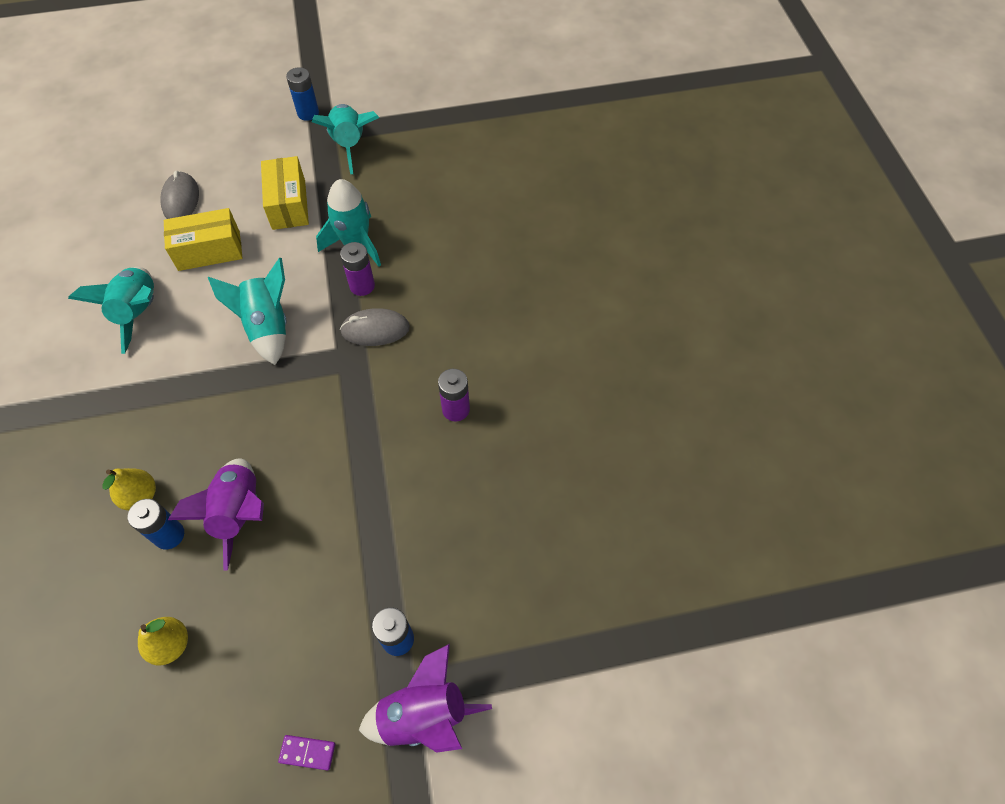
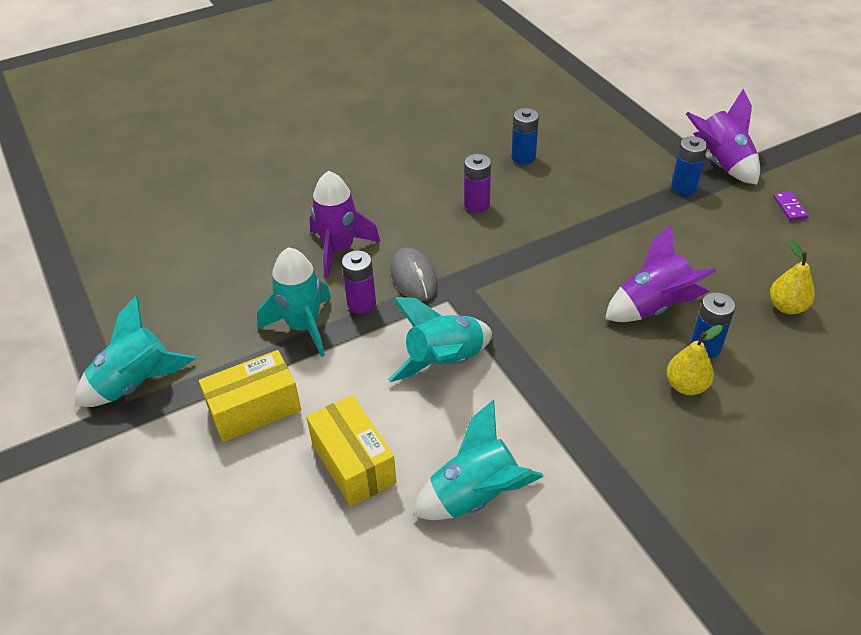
camera: 105 degrees left, 15 degrees down
(181, 200) = (269, 538): grey mouse -> none
(308, 113) = (70, 451): blue battery -> blue battery (523, 157)
(438, 283) = (339, 249): none -> purple rocket

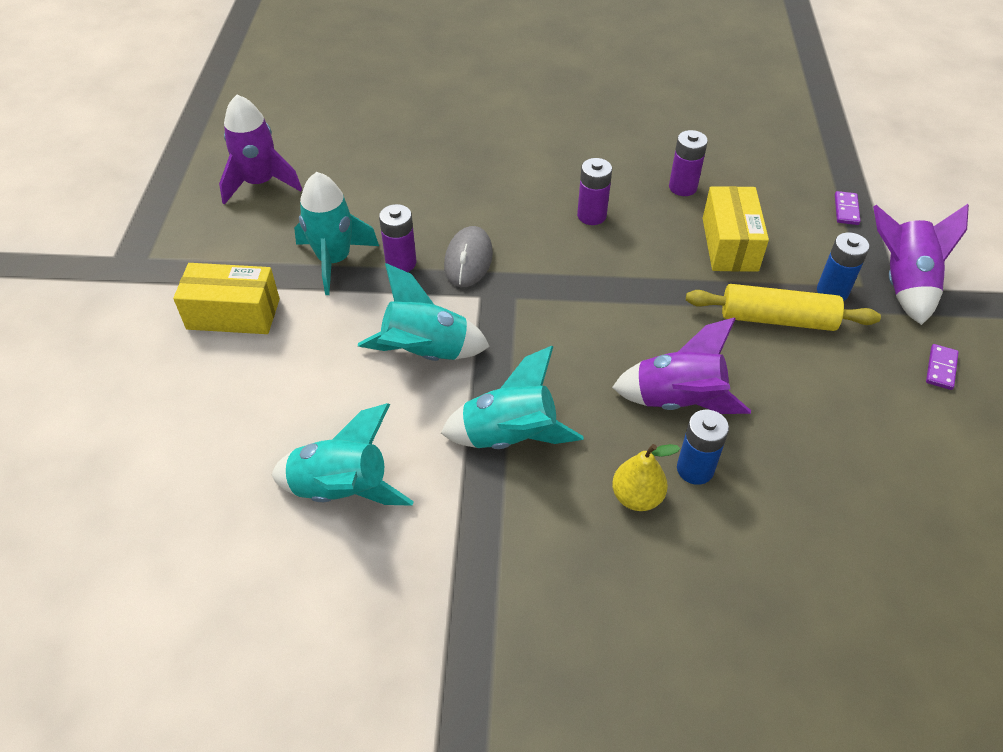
camera: 30 degrees right, 5 degrees up
(135, 383) = (166, 245): turquoise rocket -> turquoise rocket (510, 436)
(339, 249) = (425, 203): purple rocket -> purple rocket (260, 183)
(353, 463) = (269, 403): yellow box -> yellow box (729, 244)
(523, 157) = (682, 187): blue battery -> purple battery
(644, 129) = (846, 210): none -> purple domino
(666, 221) = (777, 319): none -> yellow rolling pin
(787, 307) = (829, 473): yellow pear -> none

